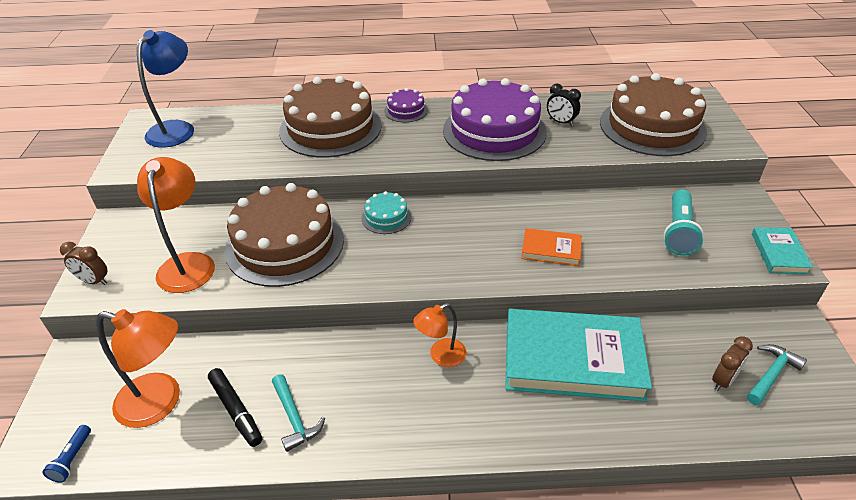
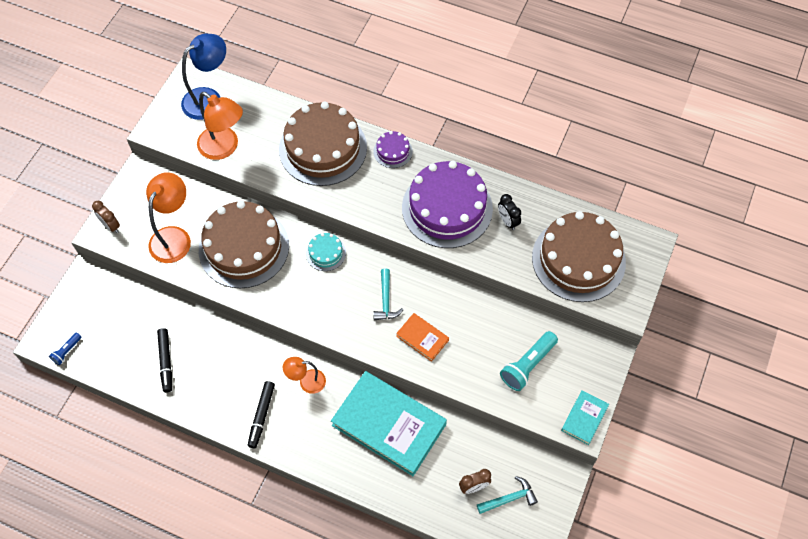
camera: 25 degrees right, 20 degrees up
(160, 403) = (125, 335): orange lamp -> orange lamp (224, 148)
(294, 418) = (197, 383): turquoise hammer -> turquoise hammer (386, 300)
(407, 418) = (261, 416): none -> black marker

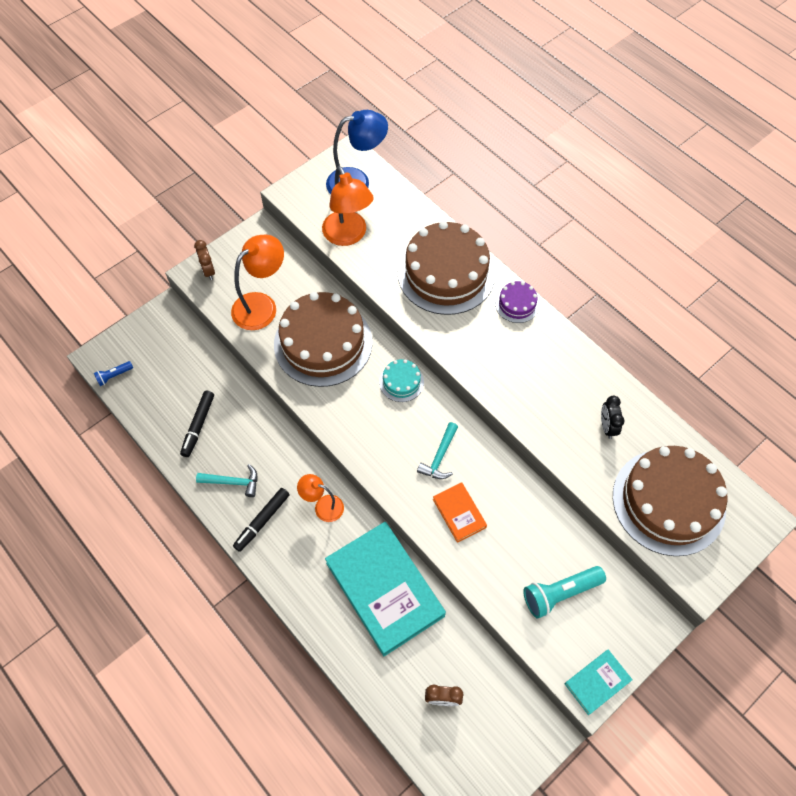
camera: 25 degrees right, 0 degrees up
(447, 208) = (547, 386): purple cake -> none
(509, 498) = (475, 730): turquoise hammer -> turquoise hammer (233, 482)

